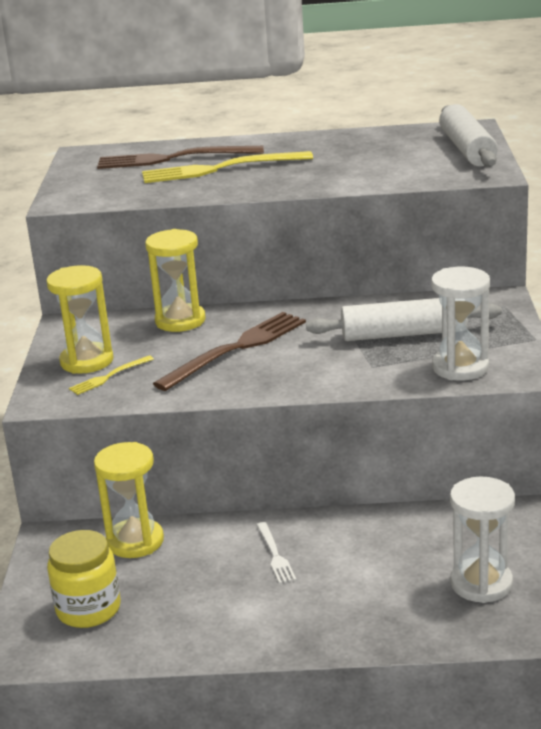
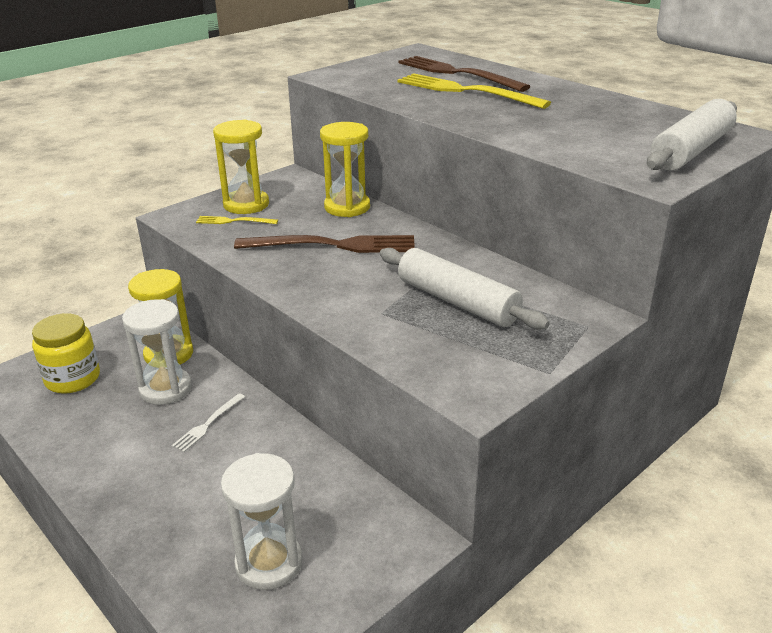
camera: 45 degrees right, 5 degrees up
(460, 367) = (436, 356): white hourglass -> white hourglass (165, 389)

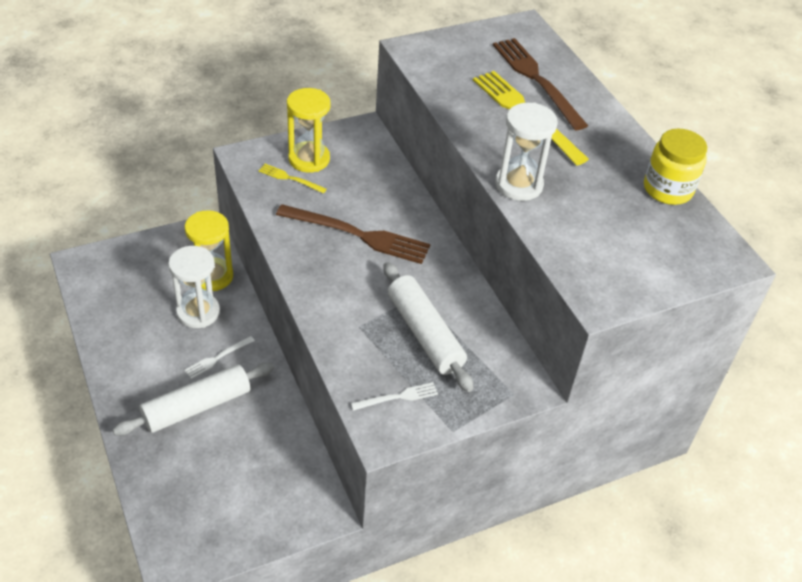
camera: 15 degrees right, 15 degrees up
(73, 379) = (132, 279): yellow jar -> yellow jar (667, 189)
(269, 563) = (215, 494): white hourglass -> white hourglass (518, 185)
(347, 207) = (393, 188): yellow hourglass -> none
(466, 359) = (398, 397): none -> white fork
(691, 151) = (663, 269): white rolling pin -> white rolling pin (197, 406)

